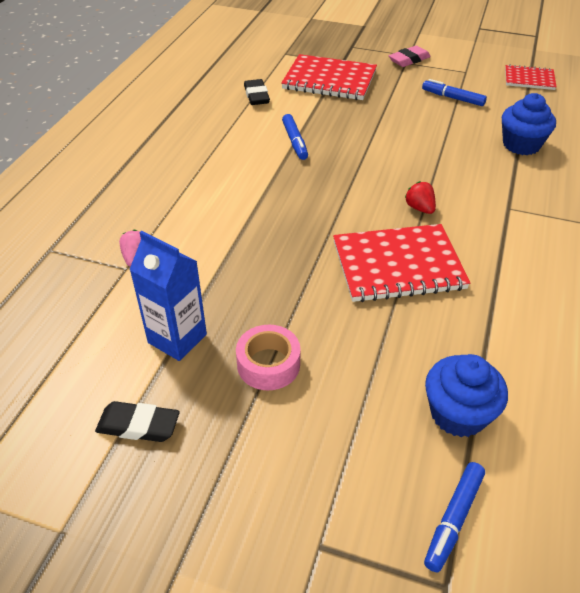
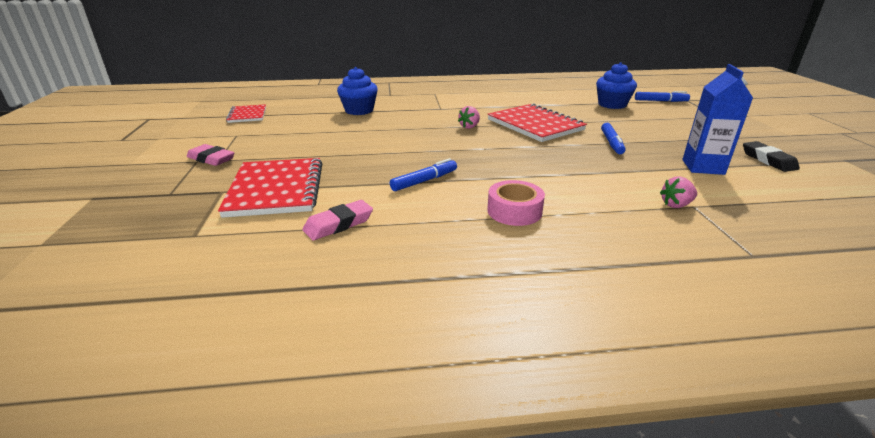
camera: 115 degrees left, 15 degrees down
(256, 96) = (339, 224): black eraser -> pink eraser
(268, 364) = (665, 140): pink tape -> pink tape (514, 211)
(419, 208) = (469, 127): red strawberry -> pink strawberry
(452, 98) = (294, 134): blue marker -> blue marker (611, 143)

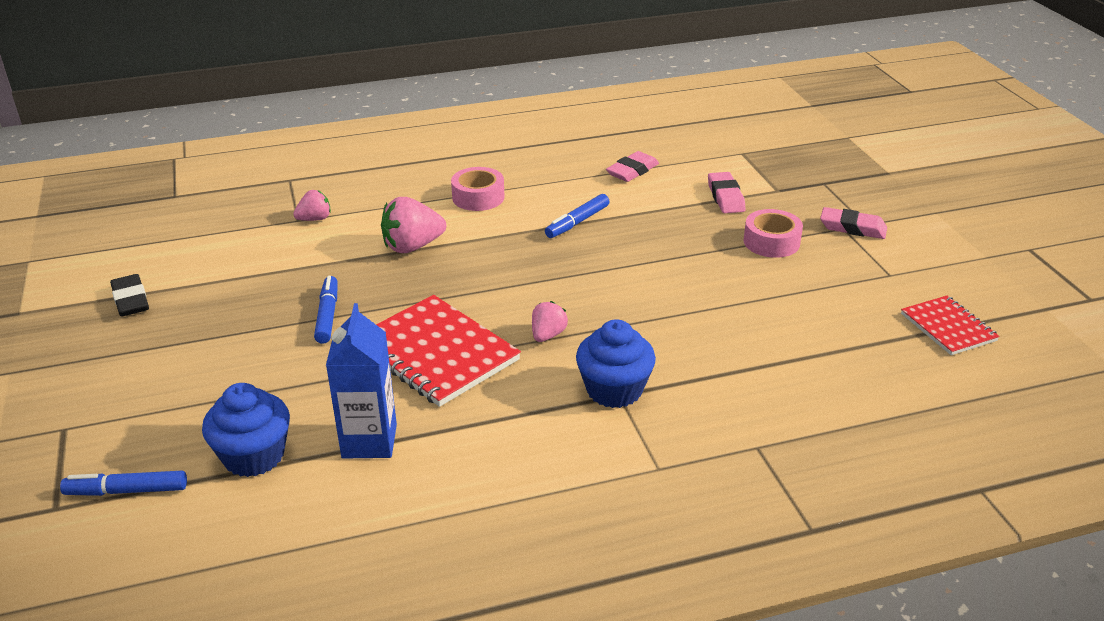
camera: 170 degrees right, 5 degrees up
(276, 189) = (725, 197): red notebook -> pink eraser
(284, 156) = (771, 242): none -> pink tape
(359, 110) = (768, 366): blue cupcake -> blue cupcake (614, 390)
(568, 175) = (412, 246): none -> pink strawberry
(703, 167) = (235, 277): blue carton -> blue carton (369, 441)

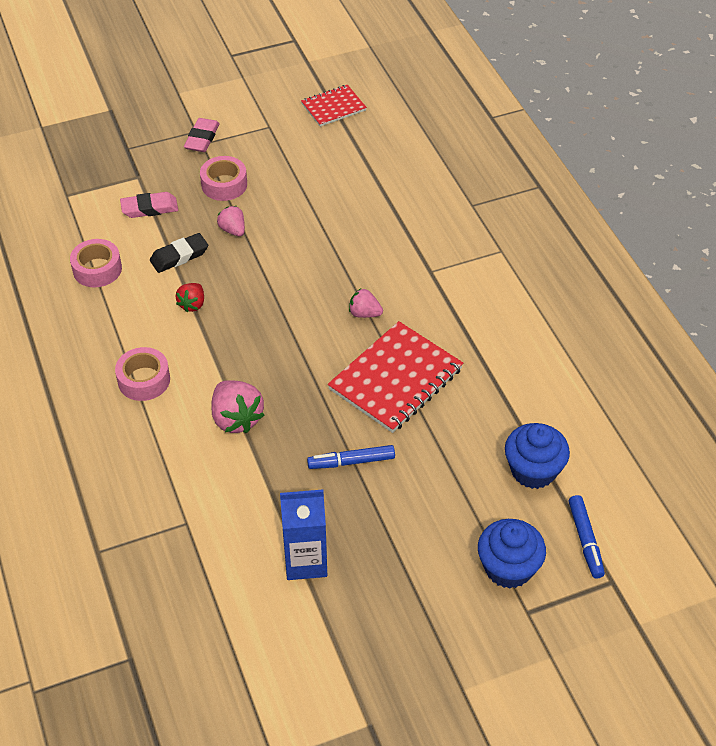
camera: 95 degrees left, 15 degrees up
(131, 300) = (340, 628): black eraser -> black eraser (179, 256)
(315, 219) = (185, 508): pink strawberry -> pink strawberry (233, 230)
(369, 441) = (504, 404): blue carton -> blue carton (305, 561)
(577, 222) = (192, 304): blue marker -> red strawberry
(614, 390) = (426, 273): blue cupcake -> blue cupcake (508, 568)
(632, 171) = (97, 269): pink eraser -> pink tape

